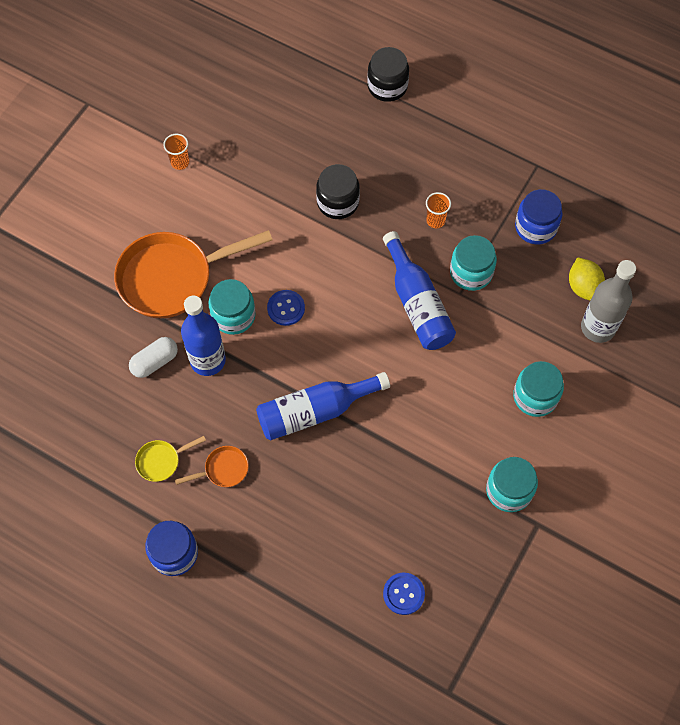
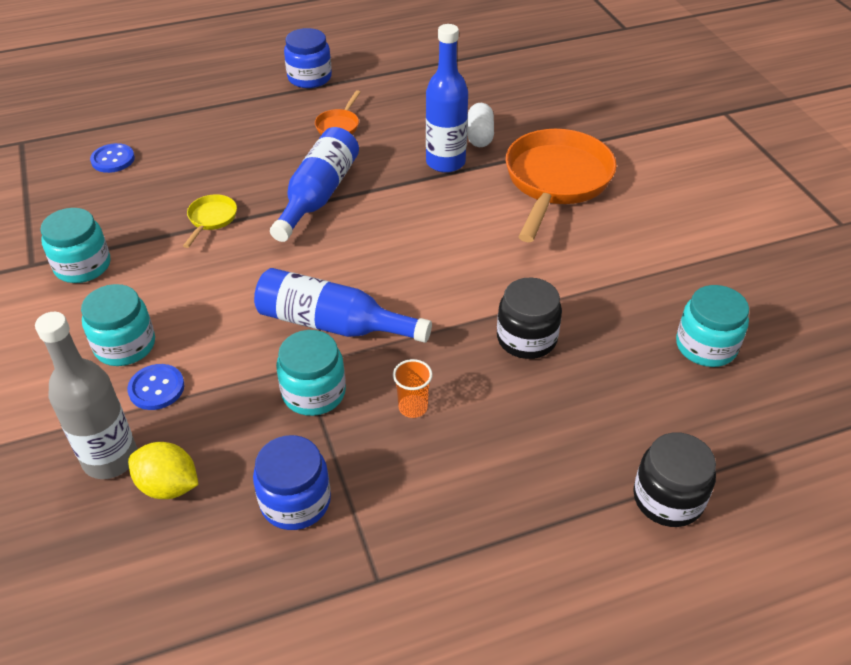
camera: 130 degrees right, 20 degrees down
(161, 461) = (387, 102): yellow pan -> yellow pan (211, 219)
(180, 162) = (698, 249): orange cup -> none
(233, 316) = (472, 197): turquoise jar -> turquoise jar (706, 346)
(286, 308) = (441, 232): blue button -> blue button (156, 388)

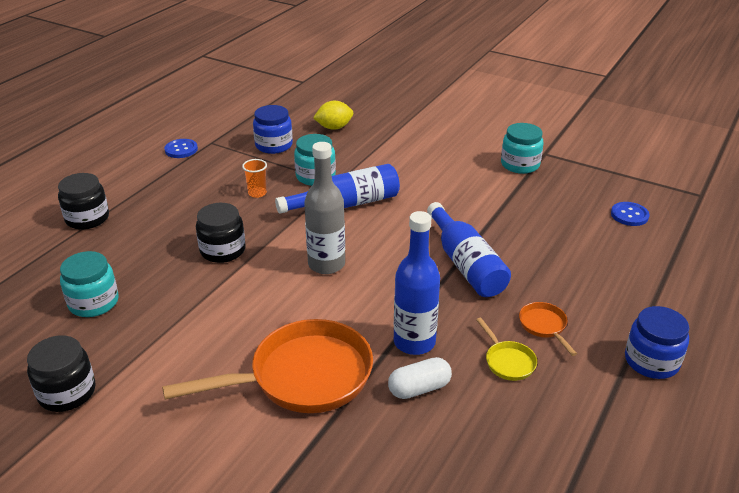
camera: 140 degrees right, 10 degrees down
(110, 459) = (371, 123): grey bottle -> grey bottle (326, 264)
(125, 345) = (434, 151): turquoise jar -> none
(156, 388) = (392, 146): blue button -> blue button (181, 149)
(211, 219) = (502, 216): yellow pan -> yellow pan (507, 361)
(480, 136) = (419, 388): white capsule -> white capsule turned 75 degrees counterclockwise
(556, 182) = (302, 377): orange pan -> orange pan turned 90 degrees counterclockwise
(760, 264) = (67, 392): none -> black jar

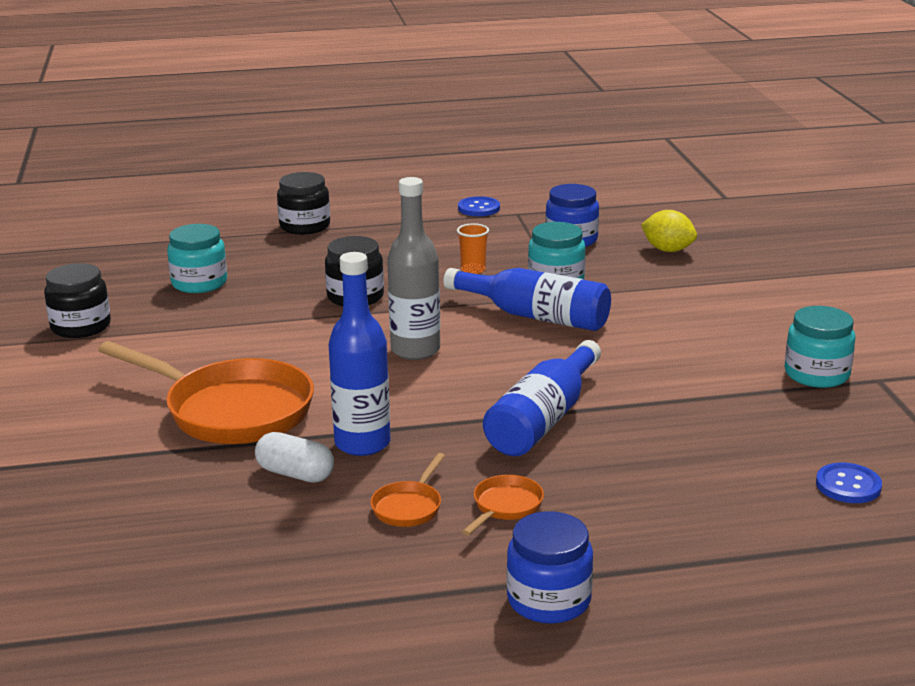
camera: 50 degrees right, 10 degrees down
(507, 361) = (409, 507): yellow pan -> orange pan

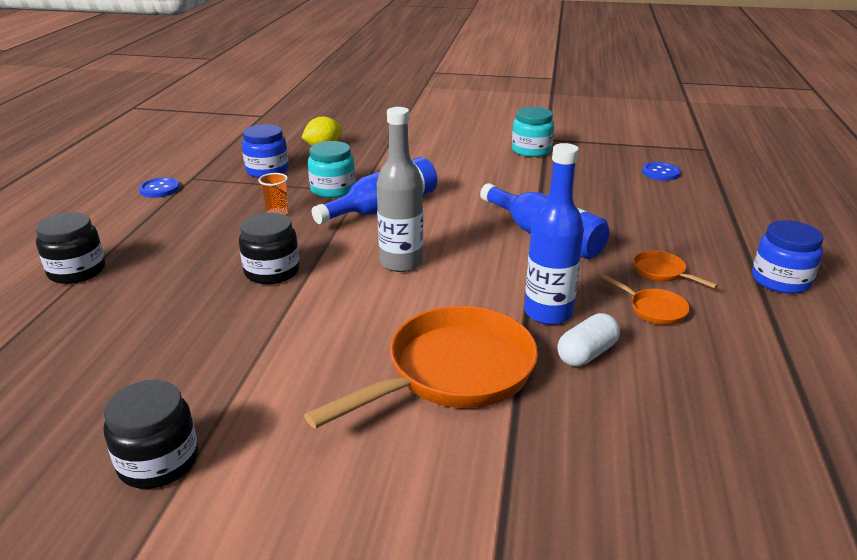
camera: 70 degrees left, 5 degrees up
(199, 283) = (137, 354): turquoise jar -> none

